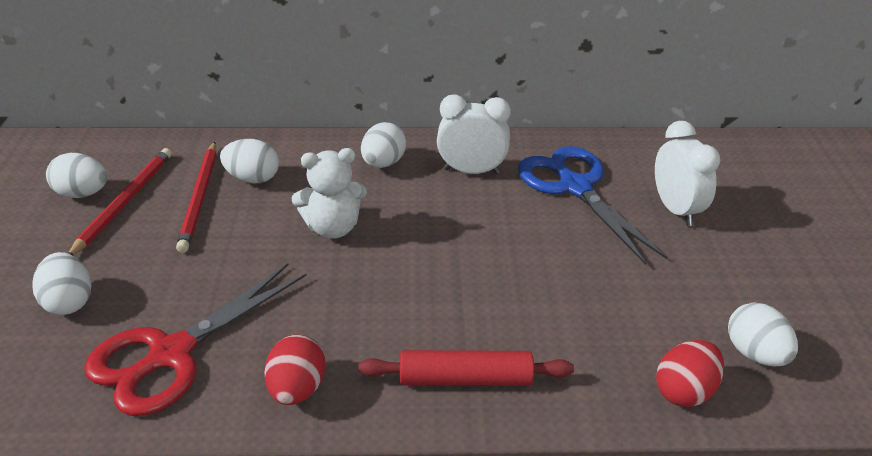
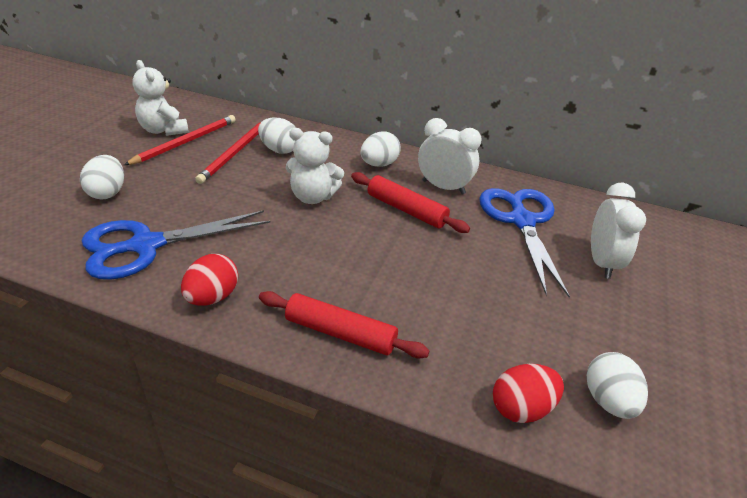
camera: 20 degrees right, 0 degrees up
(82, 194) = (163, 130): white egg -> white teddy bear
(171, 354) = (146, 245): red scissors -> blue scissors
(448, 211) = (406, 210): none -> red rolling pin

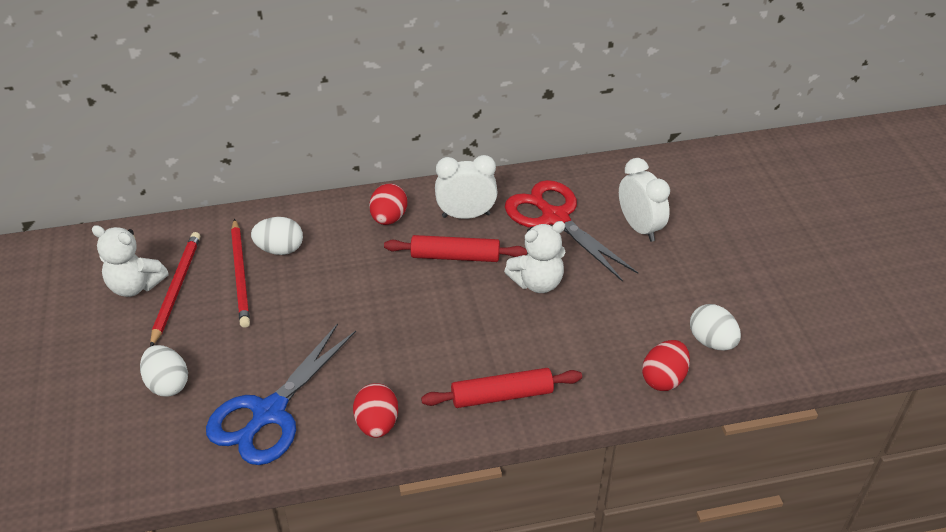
camera: 30 degrees left, 5 degrees up
(313, 197) = (363, 286): white teddy bear -> white teddy bear (537, 283)
(379, 164) = (389, 218): white egg -> red egg
(522, 221) = (555, 218): blue scissors -> red scissors

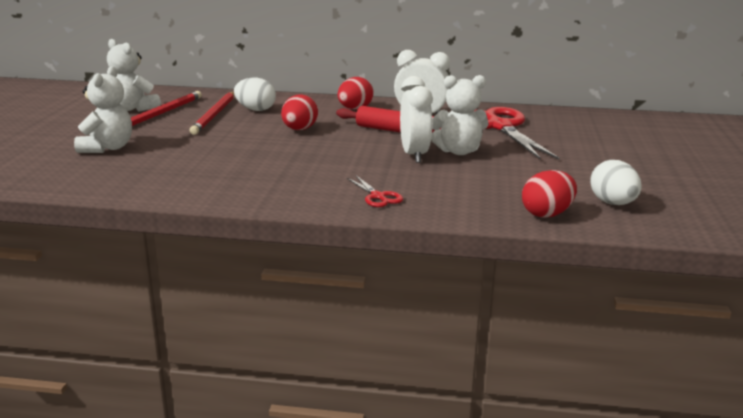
camera: 20 degrees right, 20 degrees down
(168, 384) = (107, 148): white egg -> white teddy bear
(269, 413) = (169, 172): blue scissors -> none
(377, 424) = (252, 191): red egg -> red egg (299, 129)
(502, 395) = (377, 197): red rolling pin -> red scissors
(639, 228) = (577, 141): white clock -> white clock (414, 155)

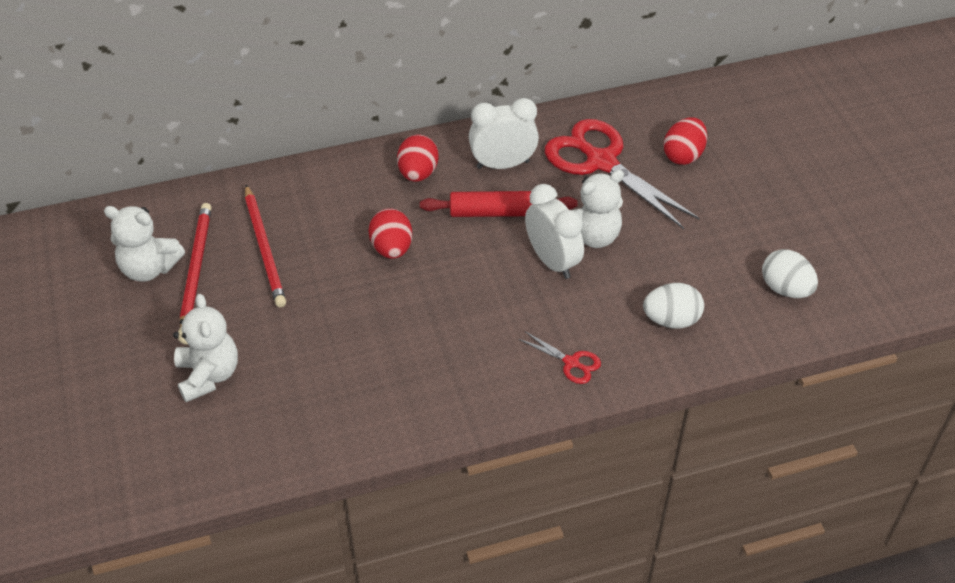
camera: 25 degrees left, 25 degrees up
(255, 110) = (303, 216): white egg -> white egg (671, 320)
(547, 214) = (739, 332): red egg -> red egg (683, 155)

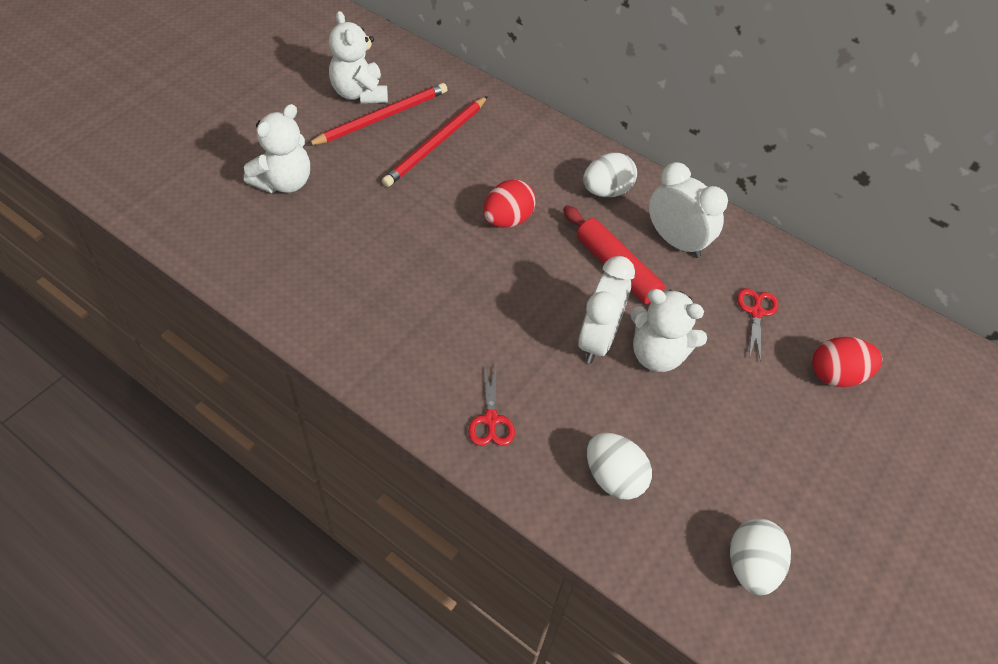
camera: 50 degrees right, 5 degrees up
(418, 173) = (606, 191): red egg -> white egg
(601, 162) = (756, 312): red scissors -> red scissors, size x0.43

